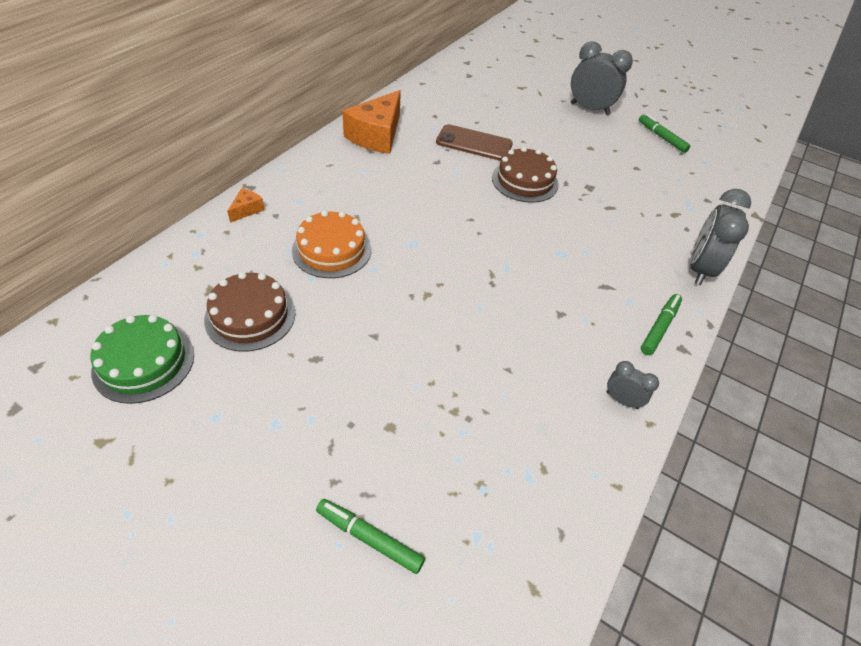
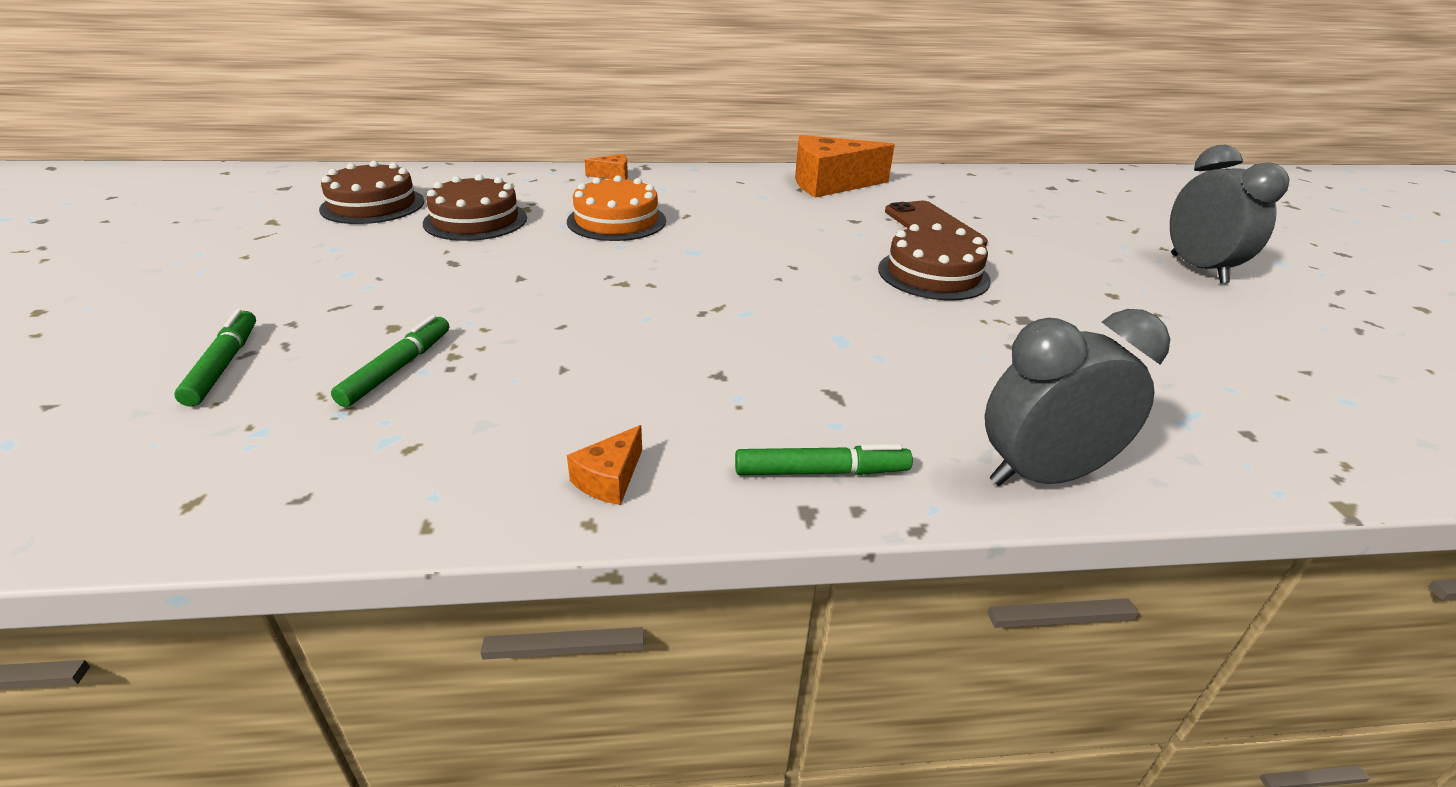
camera: 55 degrees right, 15 degrees down
(144, 362) = (373, 205): green cake -> brown cake
(622, 400) = (609, 479): grey clock -> orange cheese
(661, 137) = (1296, 341): green marker -> green marker (397, 368)

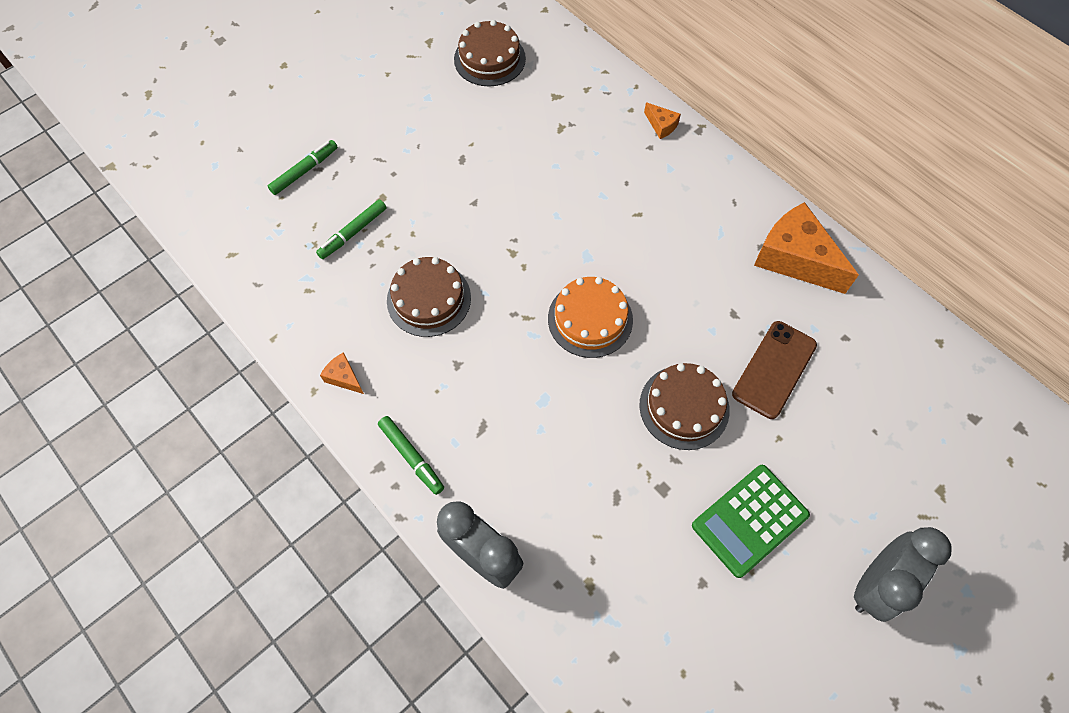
camera: 55 degrees right, 30 degrees up
(397, 368) = (353, 233): green marker -> green marker turned 150 degrees clockwise
(475, 220) = (519, 121): brown cake -> brown cake (429, 299)
(609, 479) = (344, 377): orange cheese -> orange cheese turned 45 degrees clockwise
(616, 221) = (590, 186): orange cake -> orange cake (590, 319)
(1095, 293) = (749, 520): none -> green calculator

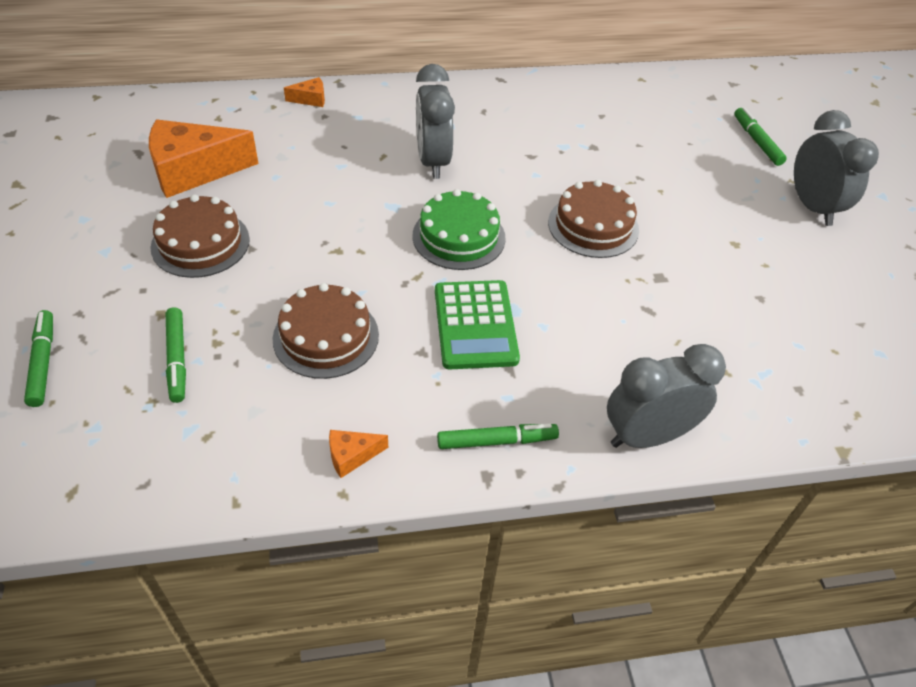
camera: 60 degrees left, 15 degrees down
(489, 59) = (100, 156): brown cake -> brown cake (200, 243)
(590, 319) = (459, 237): orange cake -> green cake
(661, 250) = (433, 162): none -> grey clock
(749, 520) = (721, 243): green calculator -> green calculator (475, 325)
(774, 369) = (599, 162): brown phone -> none
(794, 258) = (511, 102): orange cheese -> orange cheese (194, 171)
(937, 491) = (757, 141): none -> green marker

